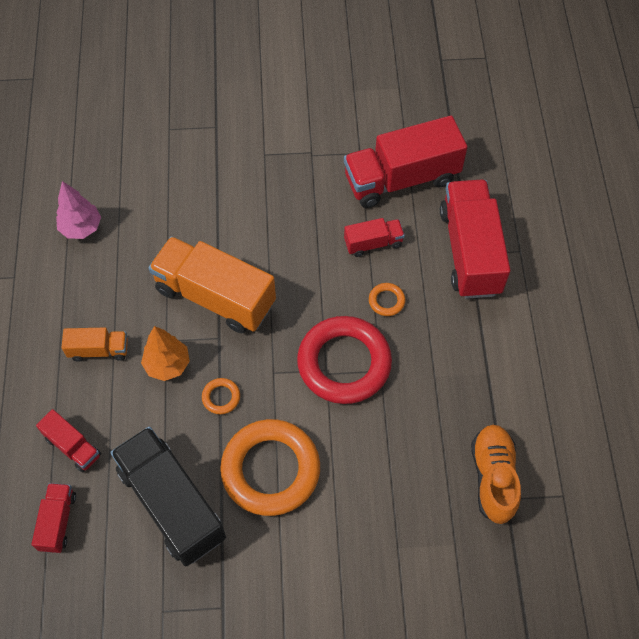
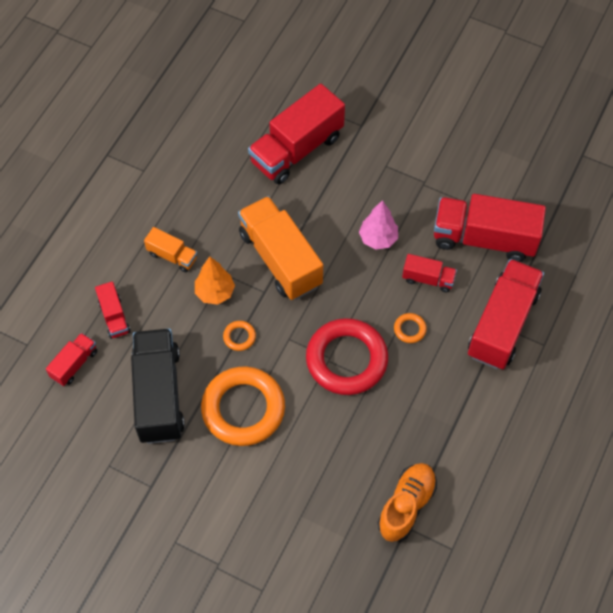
camera: 30 degrees right, 0 degrees up
(81, 228) = (212, 157): pink tree -> pink tree (378, 239)
(165, 180) = (297, 149): none -> red truck

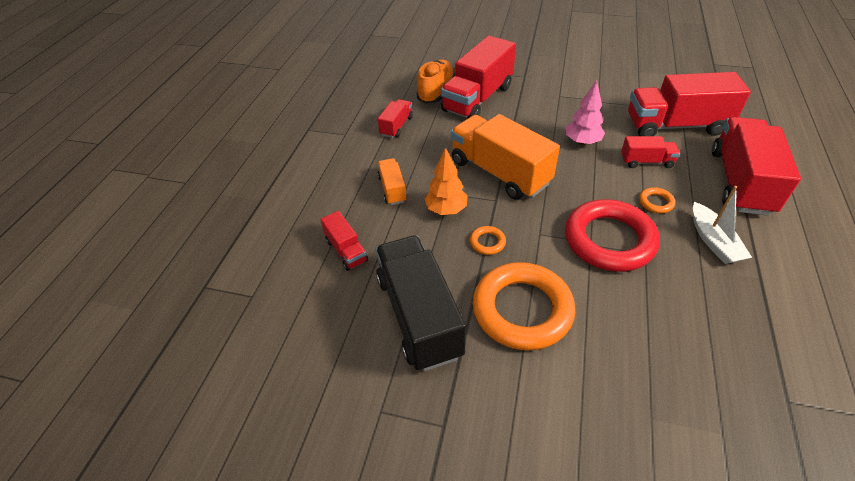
camera: 10 degrees left, 15 degrees down
(74, 364) = (311, 305): red truck -> red truck (396, 126)
(172, 256) = (392, 189): orange truck -> orange truck turned 120 degrees counterclockwise
(406, 505) = (770, 375): orange shoe -> orange shoe (436, 91)
(436, 382) = (713, 241): none -> white boat

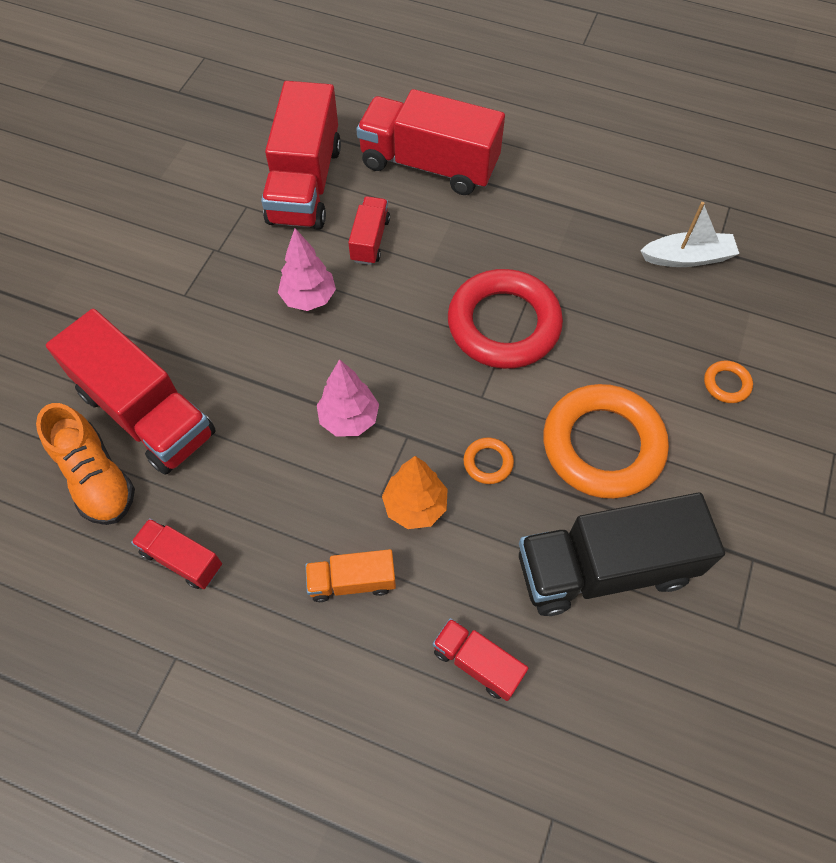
camera: 85 degrees left, 15 degrees up
(346, 250) = (477, 663): red truck -> red truck turned 120 degrees counterclockwise
(436, 91) = (96, 478): orange shoe -> orange shoe turned 150 degrees counterclockwise
(499, 172) = (349, 419): orange truck -> pink tree
(655, 202) = (448, 257): orange ring -> orange ring (726, 384)
(713, 241) = (519, 226): white boat -> white boat (687, 258)

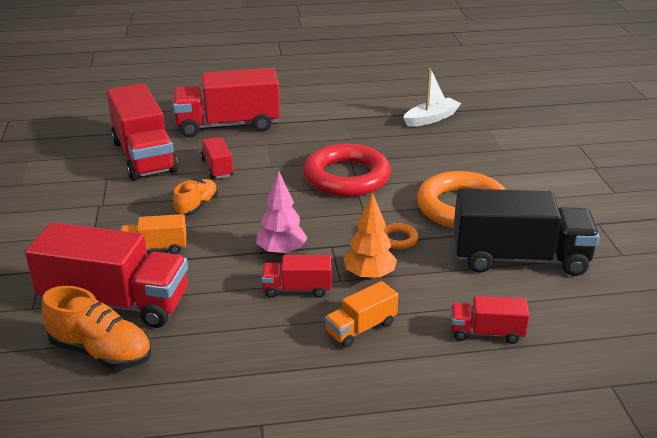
camera: 30 degrees left, 30 degrees down
(182, 559) = (217, 368): red truck -> red truck (297, 289)
(228, 348) = (155, 248): none -> orange truck
(309, 298) = (197, 206): pink tree -> orange shoe
(604, 568) = (519, 258): black truck -> black truck turned 135 degrees counterclockwise
(726, 384) = (506, 160): orange ring -> none

